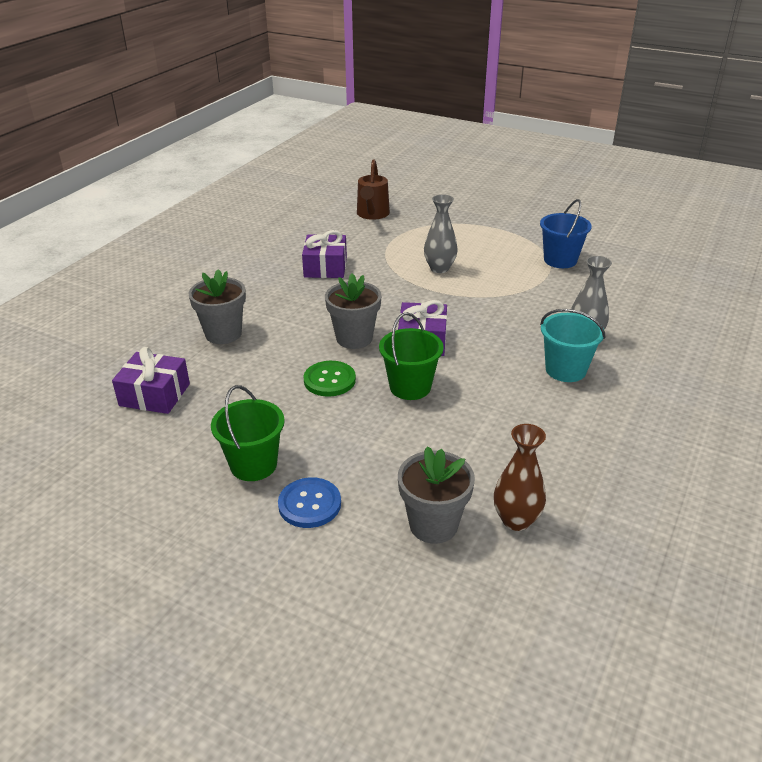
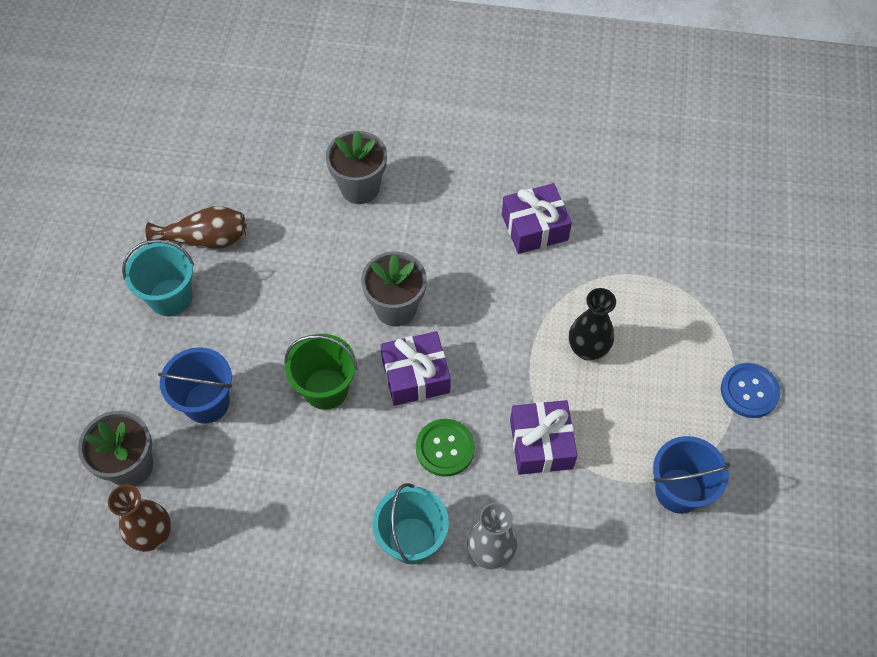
camera: 70 degrees right, 25 degrees up
(155, 395) = (243, 179): purple gift -> purple gift (541, 444)
(203, 430) = (205, 239): none -> brown vase
(253, 465) = (170, 297): green bucket -> turquoise bucket
(309, 504) = (132, 359): blue button -> blue button (749, 391)
(329, 380) = (313, 311): green button -> green button (445, 448)
(372, 215) = (696, 230): brown watering can -> none
(387, 459) = (206, 402): none -> blue bucket
(439, 268) = (587, 349): grey vase -> black vase

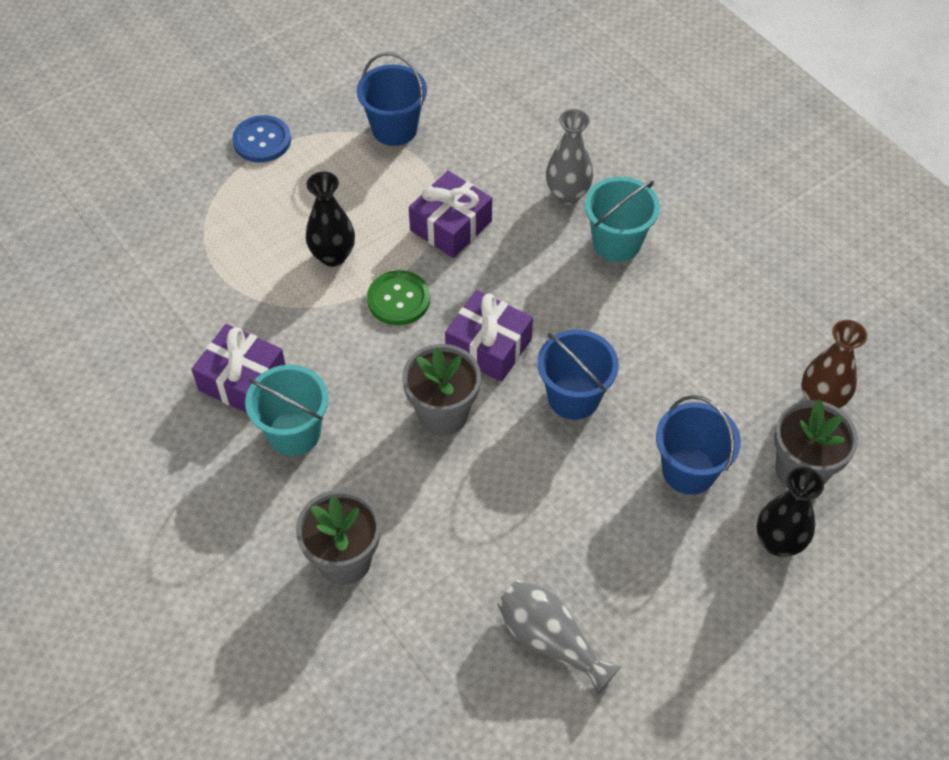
camera: 135 degrees left, 5 degrees down
(112, 403) = (778, 542): none -> black vase
(170, 297) = (639, 604): turquoise bucket -> turquoise bucket (294, 433)
(205, 239) = (550, 640): brown vase -> grey vase
(326, 389) = (573, 397): green bucket -> blue bucket
(445, 448) = (525, 279): green button -> green button (398, 299)

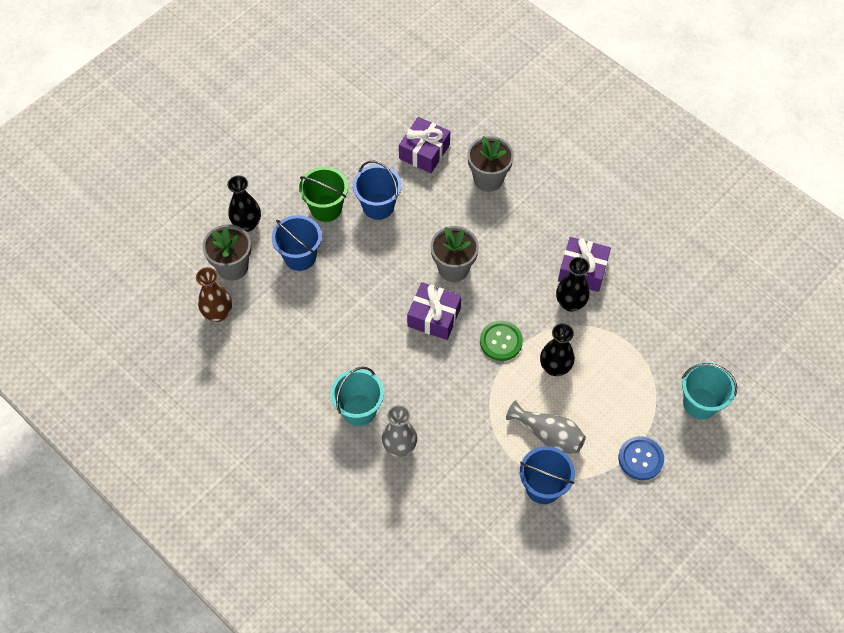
camera: 170 degrees right, 5 degrees up
(279, 336) = (570, 303): none -> black vase
(294, 433) = (539, 243): turquoise bucket -> turquoise bucket (700, 403)
(451, 226) = (479, 405): purple gift -> purple gift (424, 152)
(550, 640) = (369, 157): grey vase -> grey vase (548, 435)
(573, 397) = (374, 291): blue bucket -> blue bucket (378, 206)
(639, 550) = (326, 208): none -> green bucket

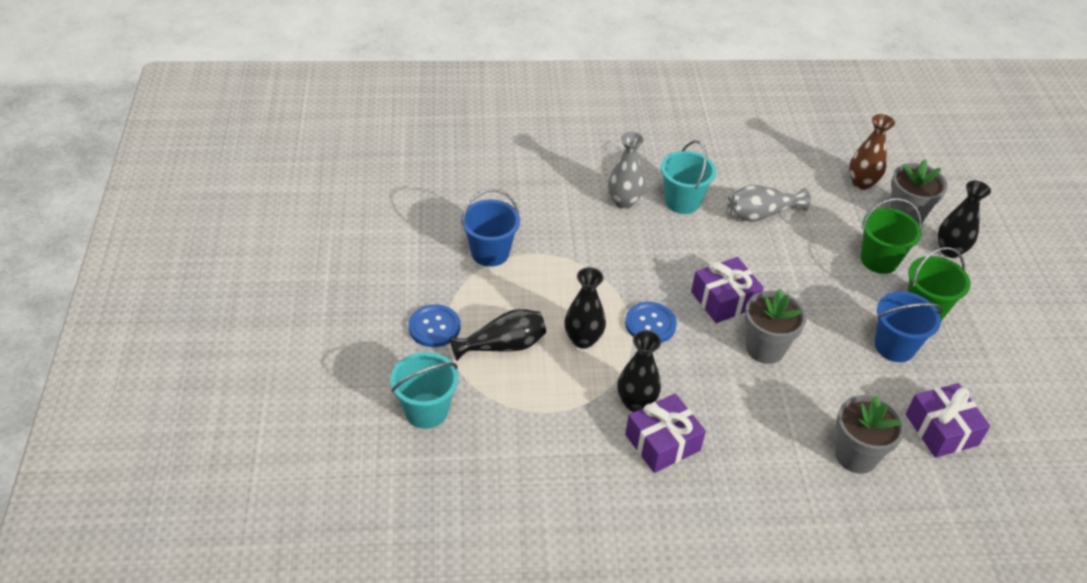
camera: 130 degrees right, 15 degrees down
(300, 257) = (879, 260): blue bucket -> green bucket
(501, 341) = (650, 324): green button -> blue button
(548, 435) = (528, 288): grey vase -> grey vase (761, 214)
(610, 406) = (503, 346): none -> black vase

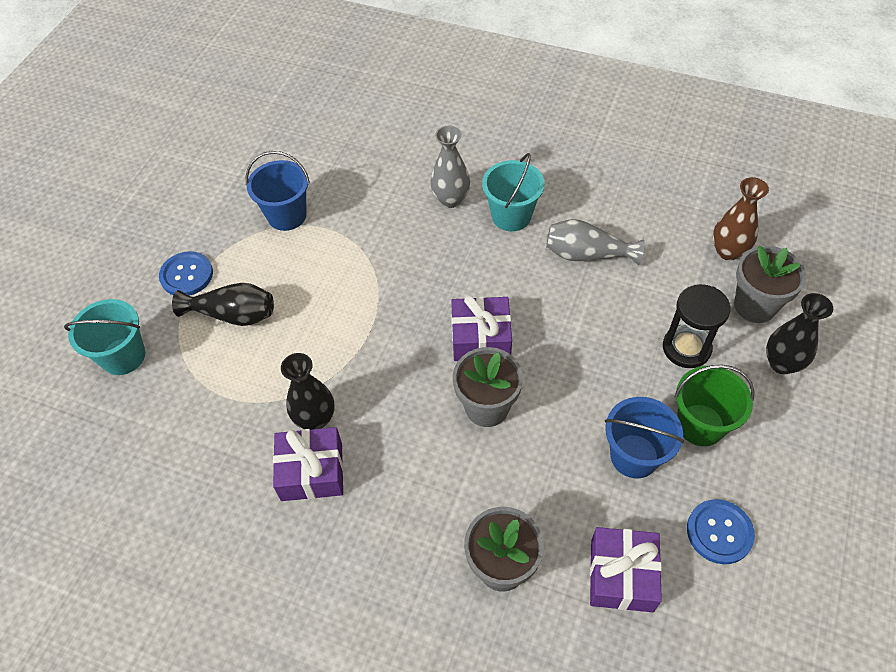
camera: 30 degrees right, 10 degrees up
(583, 340) = (311, 334): black vase -> none
(650, 324) = (387, 339): blue button -> blue button (719, 532)
(879, 260) = (686, 348): green bucket -> black hourglass

